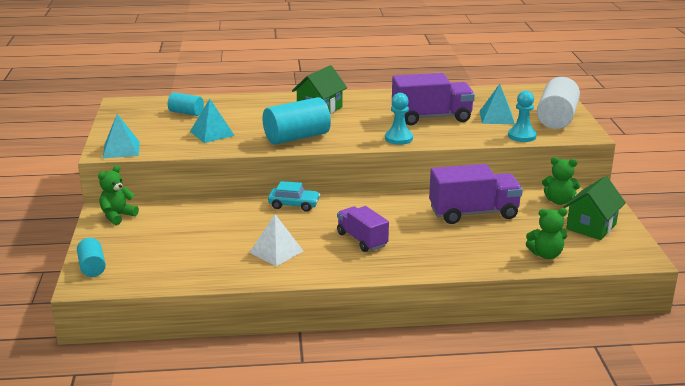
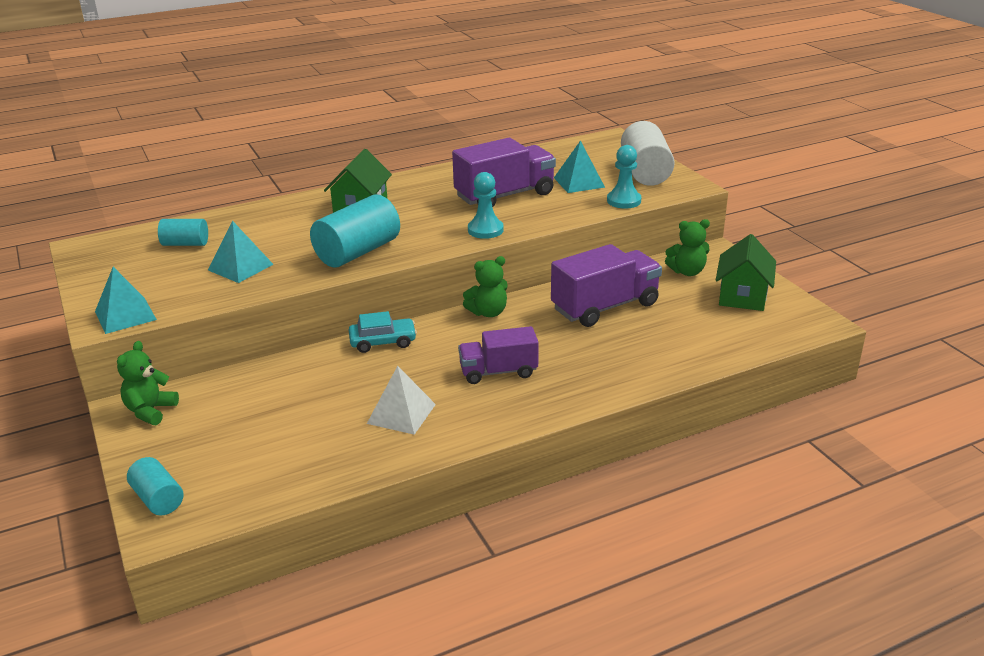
camera: 20 degrees left, 5 degrees up
(362, 240) = (498, 372): purple truck -> purple truck turned 45 degrees counterclockwise
(546, 255) = (719, 343): green teddy bear -> green teddy bear (488, 312)

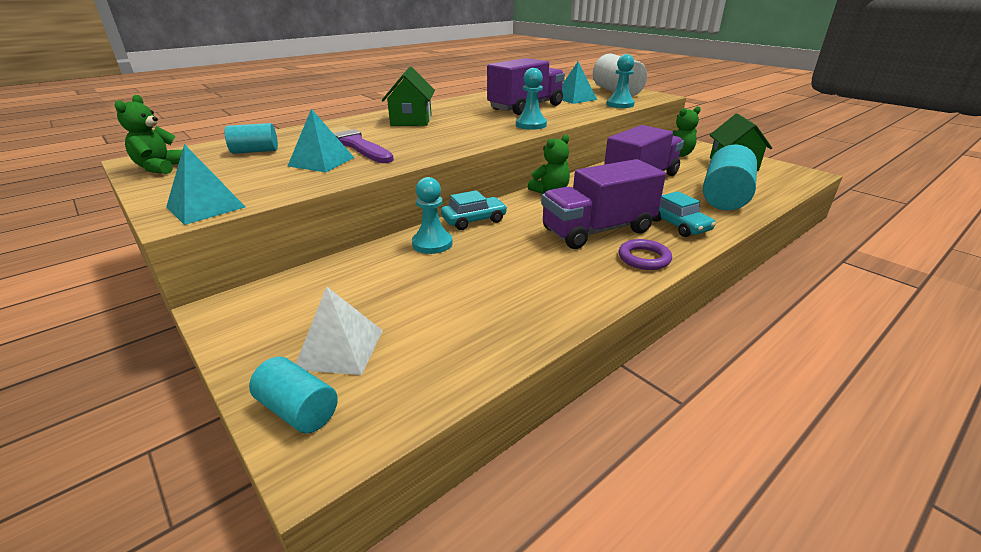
camera: 15 degrees left, 0 degrees up
(150, 411) = (254, 308): green teddy bear -> green teddy bear (160, 168)
(284, 245) = (357, 145): none -> purple brush
(327, 365) = (432, 244): none -> turquoise pawn
(357, 252) = (431, 144): turquoise cylinder -> turquoise cylinder (725, 197)
(401, 414) = (536, 275): white pyramid -> white pyramid (340, 349)
(498, 372) = (597, 230): purple truck -> purple truck, size x1.55
(517, 411) = (644, 258): none -> purple ring
(589, 377) = (678, 225): none -> turquoise car

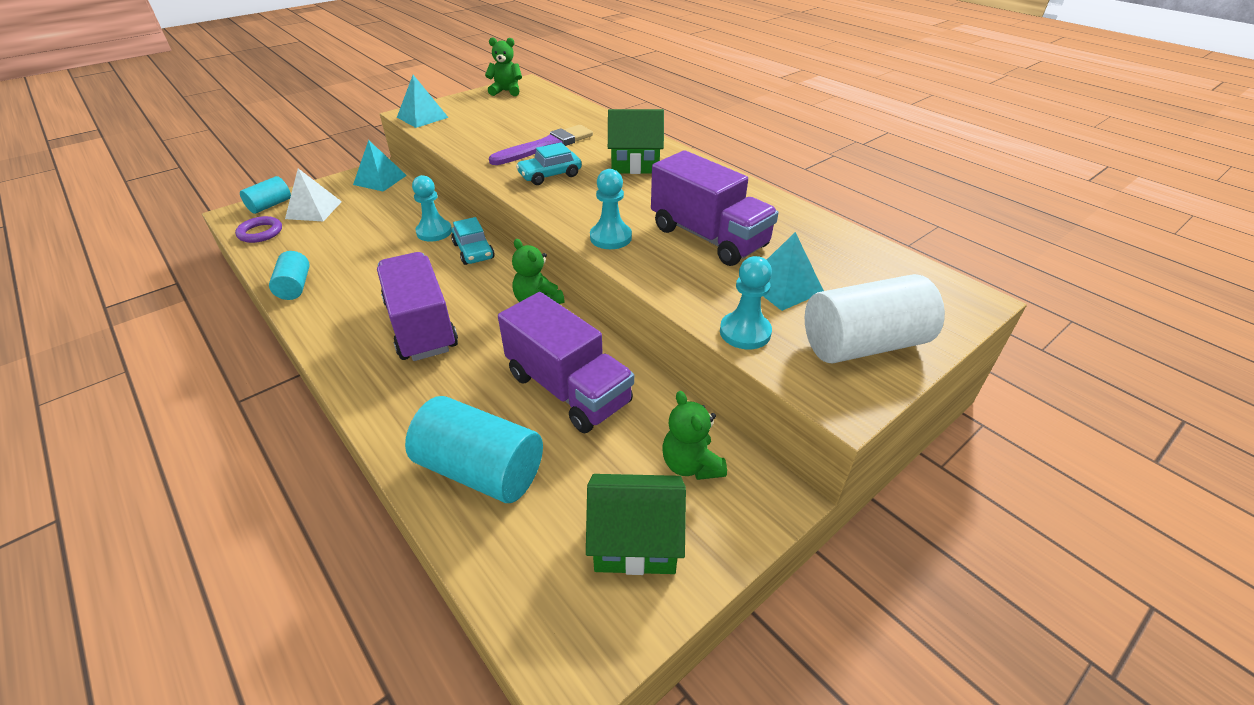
camera: 90 degrees right, 10 degrees up
(255, 151) = (538, 112): turquoise cylinder -> turquoise cylinder (295, 286)
(321, 161) = (502, 138): turquoise pyramid -> turquoise pyramid (380, 180)
(644, 258) = (349, 349): purple ring -> purple ring (260, 233)
(678, 225) = (409, 393): turquoise car -> turquoise car (550, 175)

